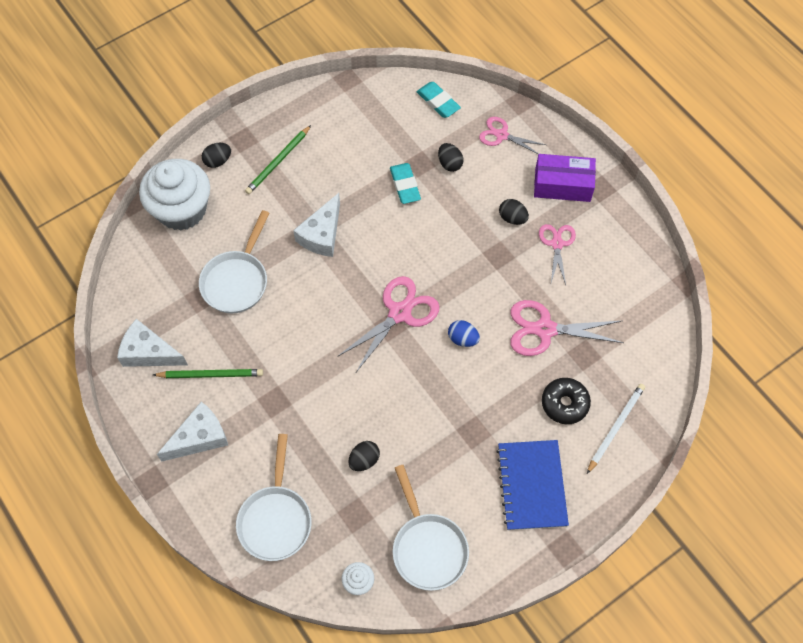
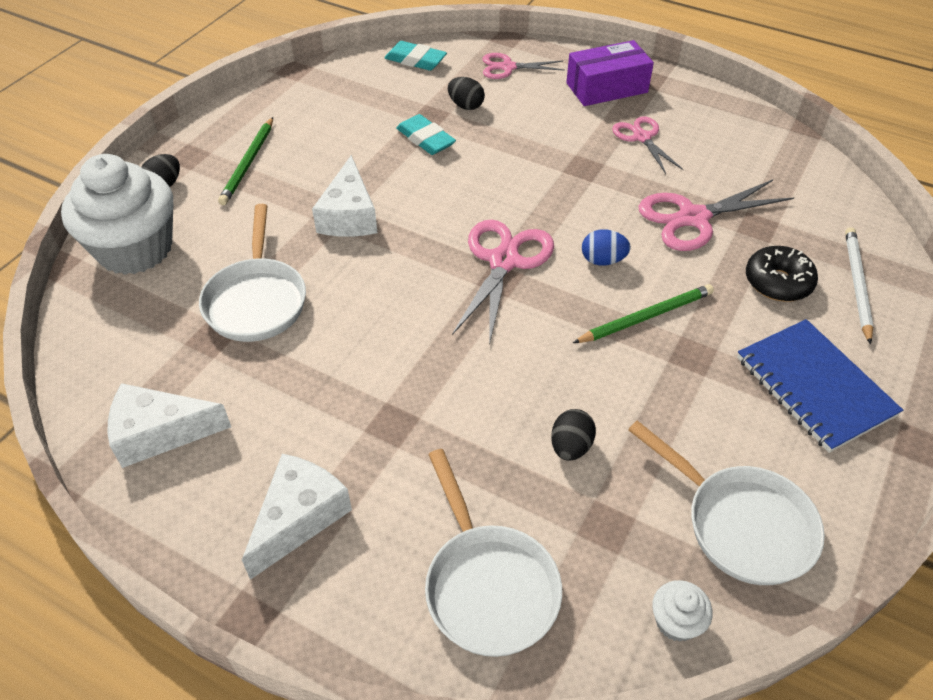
camera: 25 degrees left, 15 degrees down
(210, 374) = (274, 426): green pencil -> green pencil (645, 317)
(512, 218) = (574, 130): black egg -> none

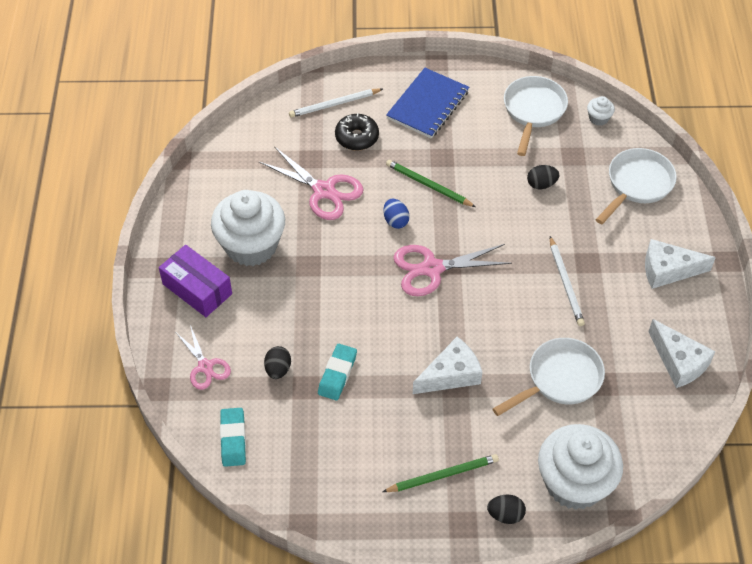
camera: 120 degrees left, 5 degrees up
(379, 379) = (565, 283): none -> white pencil
(641, 137) = (251, 245): pink scissors -> white cupcake

